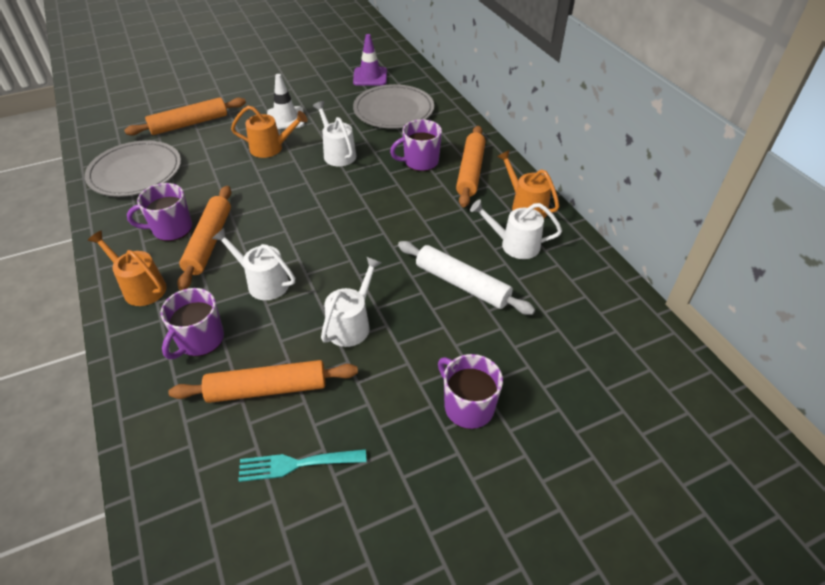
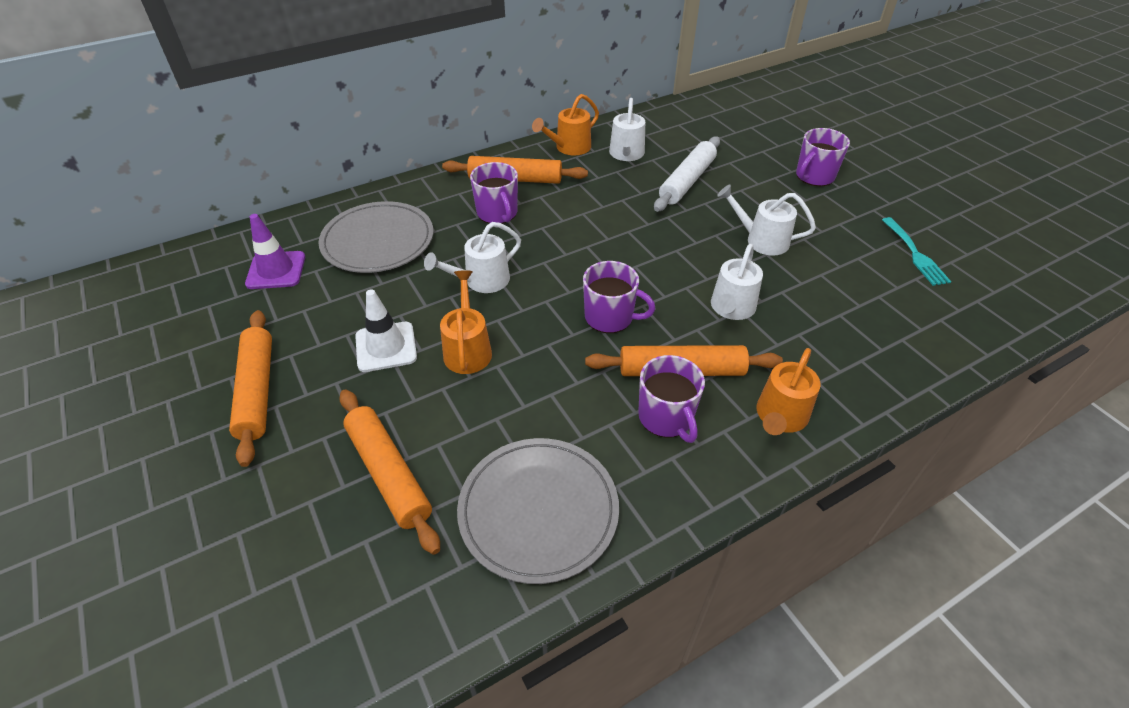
camera: 95 degrees left, 0 degrees up
(200, 340) = (829, 341): purple mug -> purple mug (610, 317)
(267, 388) = (858, 282): orange rolling pin -> orange rolling pin (257, 391)

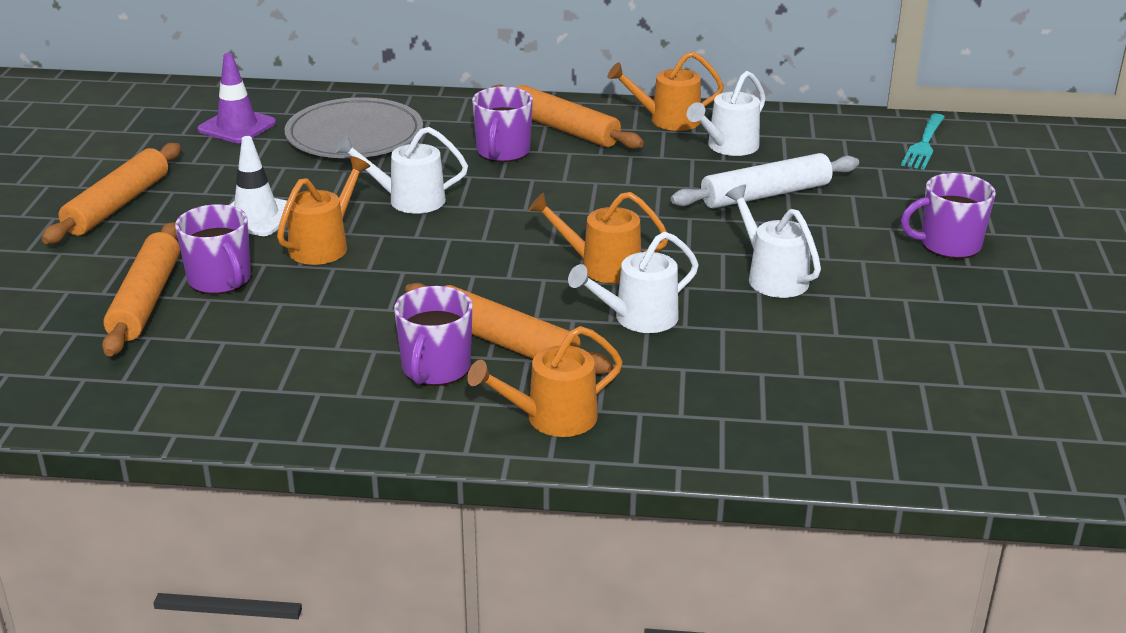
camera: 35 degrees right, 15 degrees down
(538, 510) = (229, 377): grey plate -> none
(610, 317) = (494, 275): purple mug -> purple mug (220, 280)
(664, 278) = (601, 267): none -> orange watering can
(915, 254) = (962, 362): turquoise fork -> turquoise fork (924, 144)

